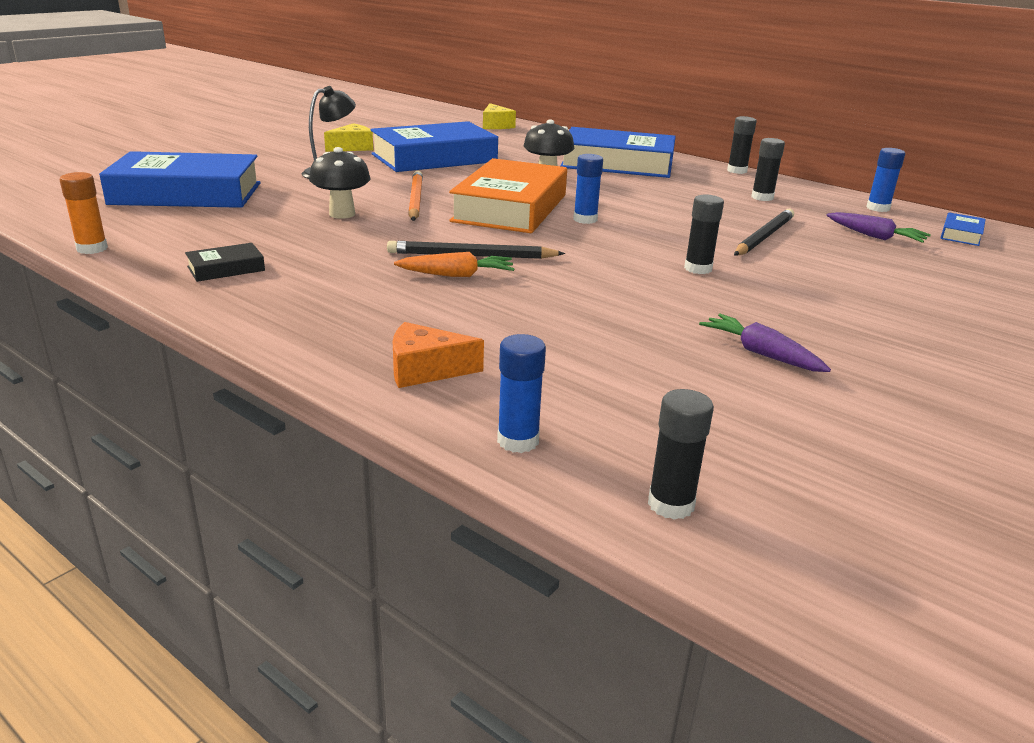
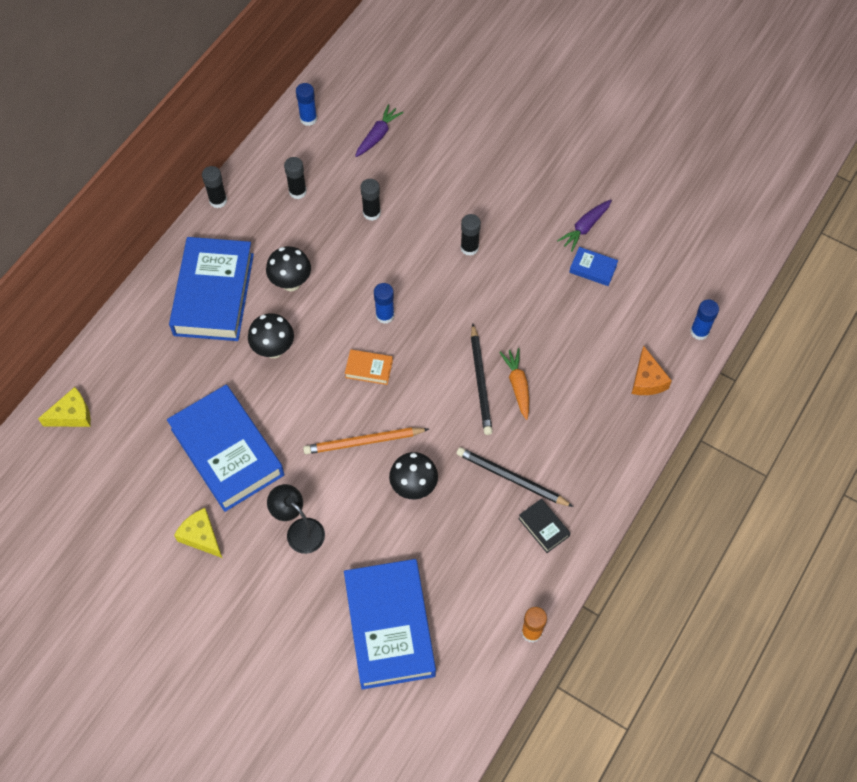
camera: 95 degrees left, 35 degrees up
(510, 208) = (369, 369): orange book -> orange book, size x0.41
(632, 188) = (291, 283): none -> black mushroom
(671, 504) = (727, 275): black glue stick -> black glue stick (371, 213)
(763, 237) = (395, 203): black pencil -> black pencil (511, 479)
(961, 234) = (360, 83): blue book -> blue book (593, 269)

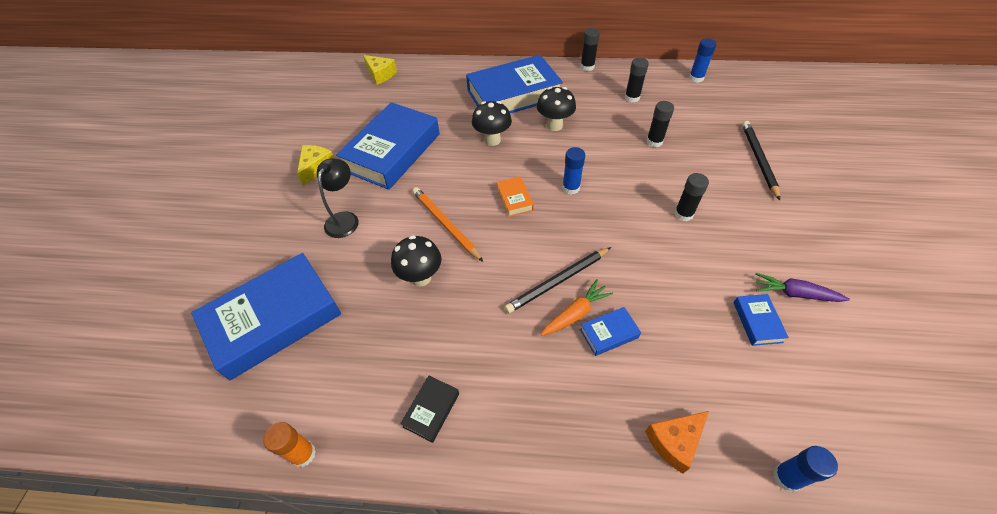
camera: 65 degrees right, 10 degrees down
(378, 135) = (725, 116): purple carrot -> none
(511, 479) = (471, 354): black pencil -> black pencil (758, 160)
(548, 372) = (609, 333): none -> blue book

